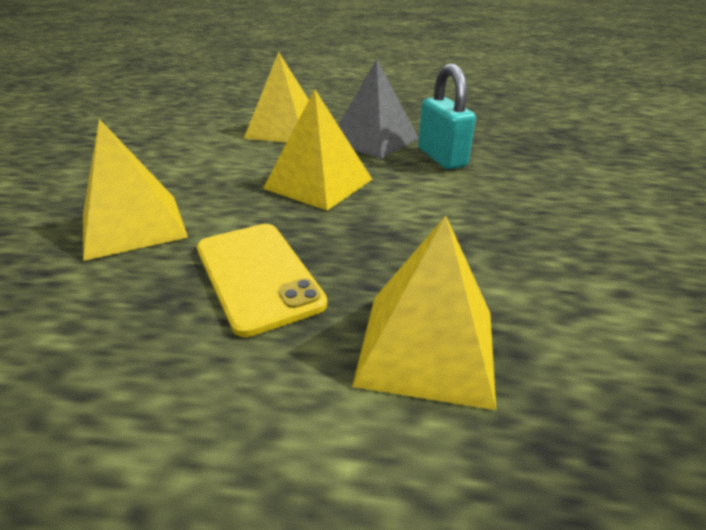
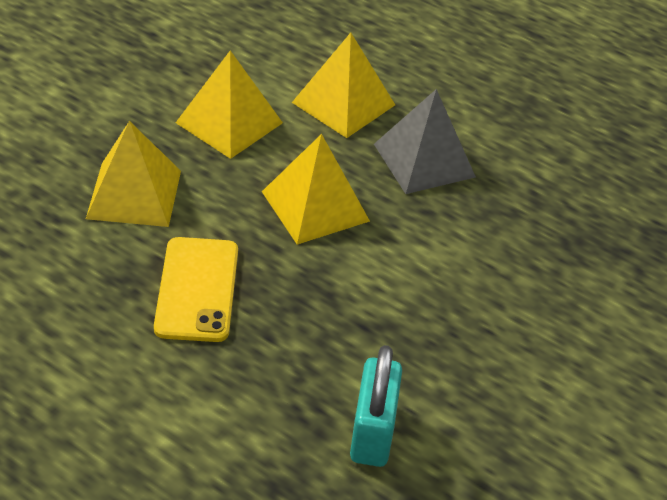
camera: 25 degrees right, 10 degrees up
(427, 347) = (266, 400): yellow pyramid -> yellow pyramid (229, 123)
(441, 158) = (468, 219): turquoise padlock -> turquoise padlock (372, 433)

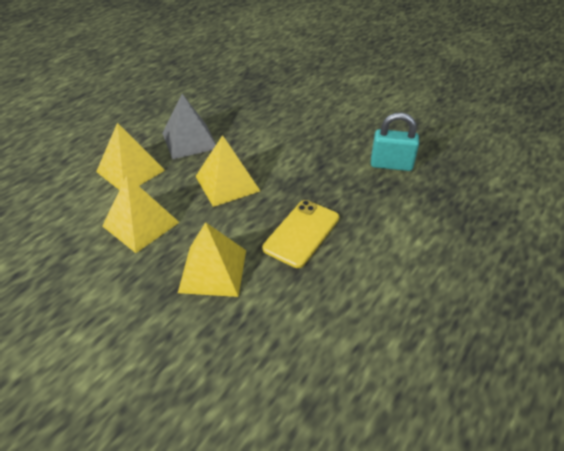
camera: 85 degrees left, 0 degrees up
(197, 289) = (301, 233): yellow phone -> yellow phone turned 60 degrees counterclockwise

